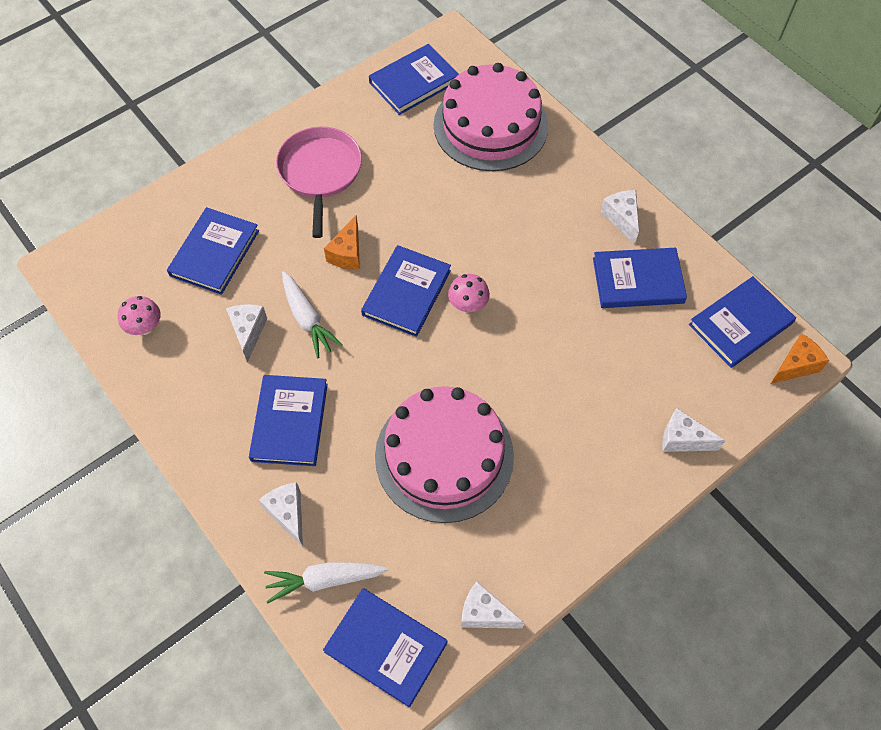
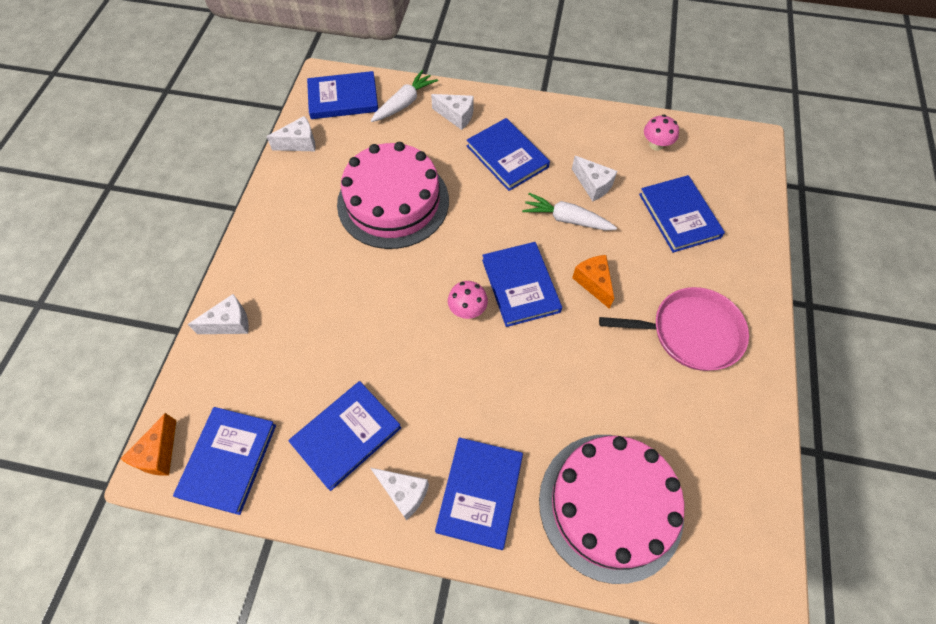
camera: 140 degrees right, 0 degrees up
(320, 172) = (691, 332): pink pan -> pink pan turned 45 degrees counterclockwise
(414, 82) = (730, 498): blue book -> blue book (480, 493)

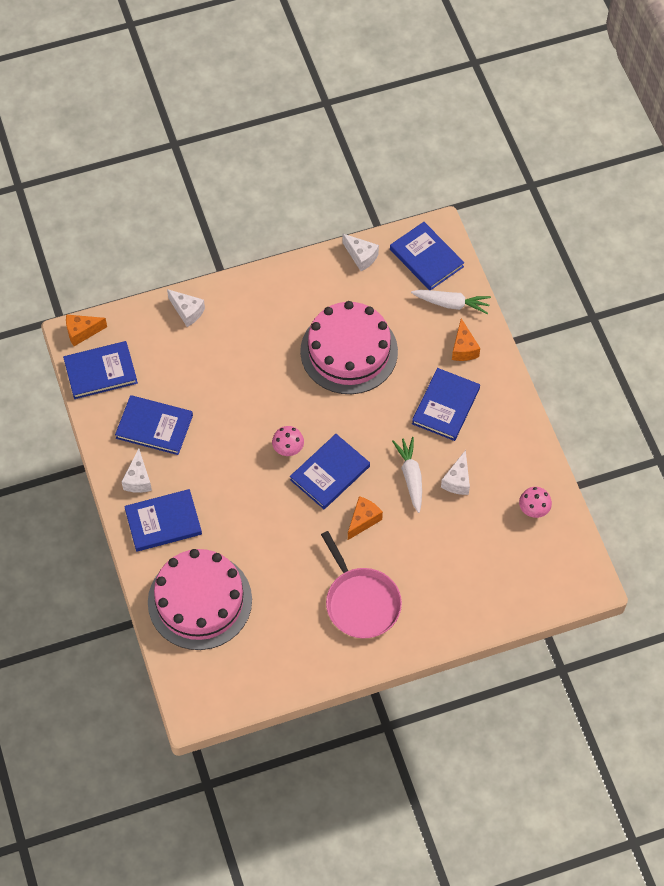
camera: 60 degrees right, 0 degrees up
(456, 116) = (463, 348): white cheese -> orange cheese
(679, 216) = (467, 555): blue book -> none

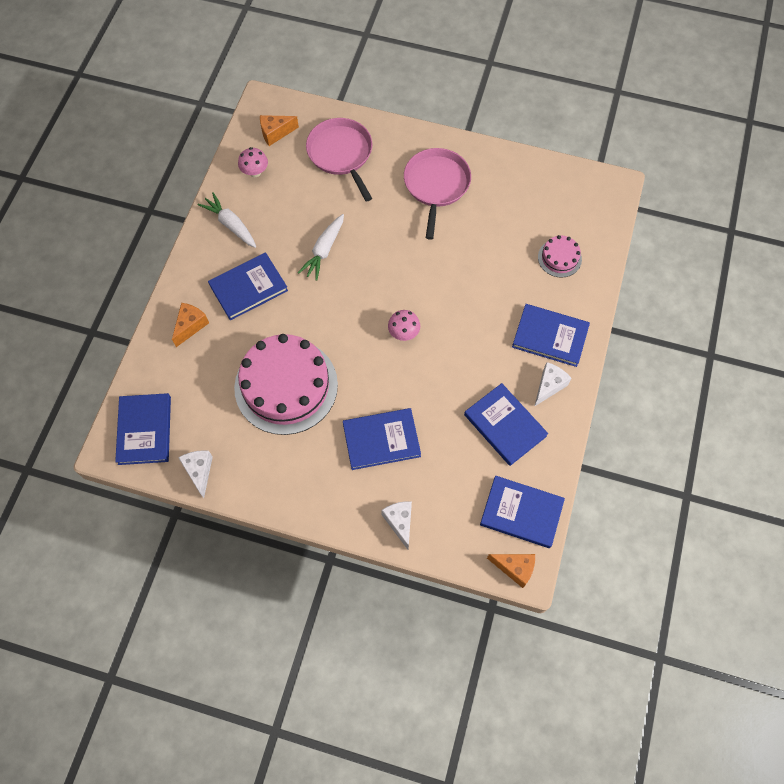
camera: 145 degrees left, 5 degrees up
(200, 601) = (559, 258): pink cake -> pink cake, size x0.45
(330, 473) = (385, 292): blue book -> blue book (381, 440)
(363, 520) = (388, 241): orange cheese -> orange cheese (275, 133)
(451, 304) = (164, 372): white carrot -> white carrot (231, 224)
(457, 480) = (291, 226): white cheese -> none
(472, 578) = (341, 154): none -> pink pan

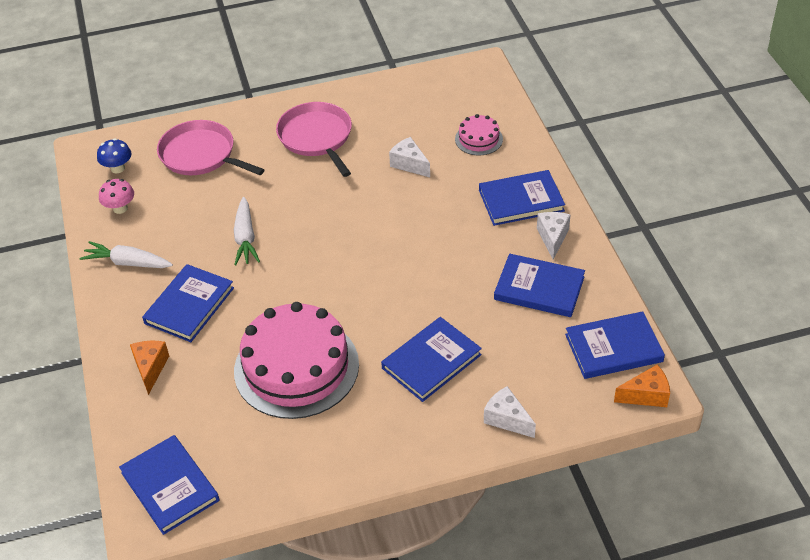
camera: 30 degrees left, 20 degrees down
(199, 471) = (261, 490): white cheese -> white cheese (409, 164)
(275, 133) = (118, 168): orange cheese -> blue mushroom
(403, 333) = (381, 265): pink mushroom -> none

